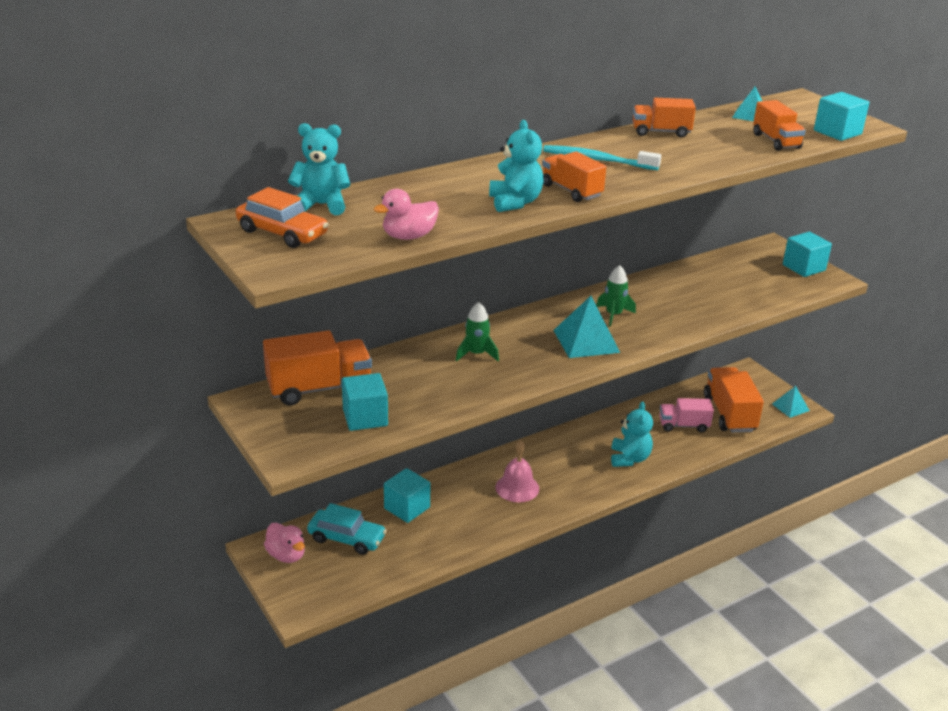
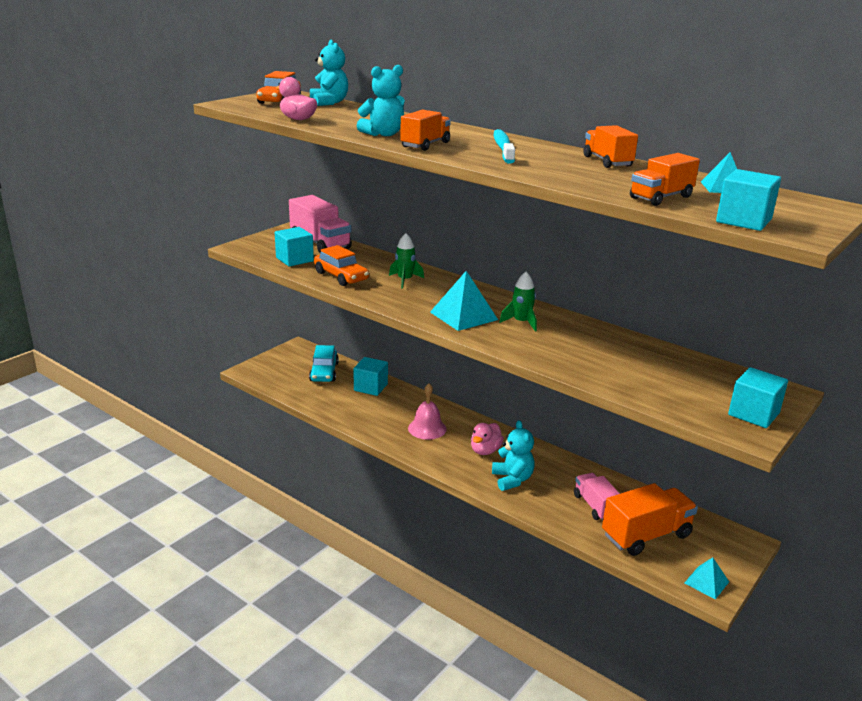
camera: 70 degrees right, 5 degrees down
(286, 555) = (296, 356): pink duck -> pink duck (485, 450)
(319, 388) = (320, 243): orange truck -> pink truck
(442, 393) = (341, 276): none -> orange car
(629, 459) = (512, 479): turquoise teddy bear -> turquoise teddy bear turned 90 degrees counterclockwise

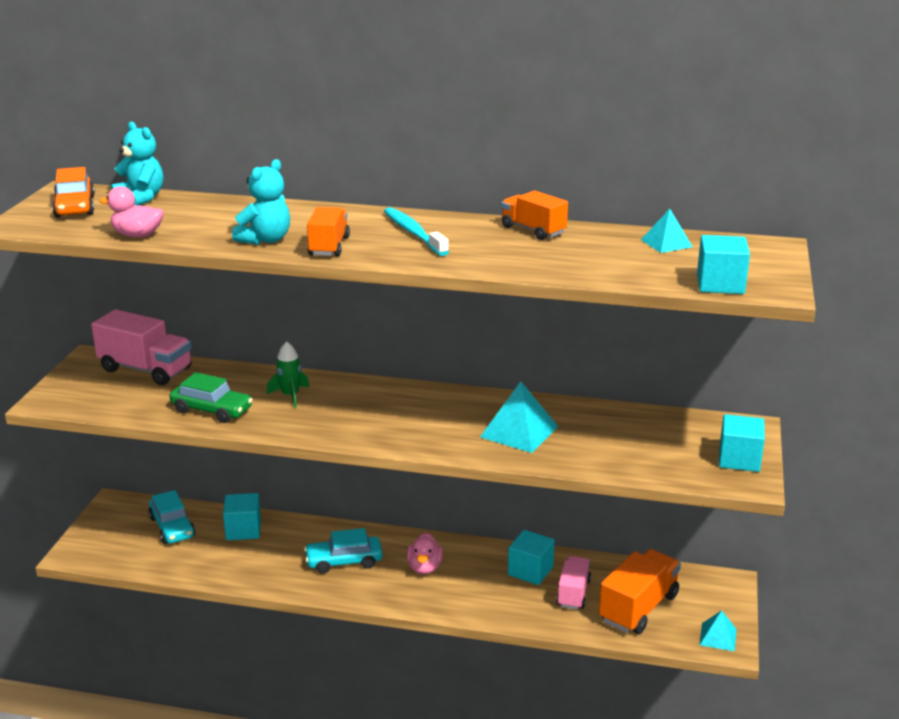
camera: 25 degrees left, 0 degrees up
(294, 259) = (134, 401): turquoise cube -> turquoise cube (530, 571)
(341, 276) = (212, 410): orange car -> green car
(427, 428) = (344, 561): pink bell -> turquoise car
(463, 315) = (391, 425): turquoise pyramid -> turquoise pyramid (519, 431)
(512, 479) = (474, 592): turquoise teddy bear -> none
(521, 322) = (457, 417): green rocket -> none
(595, 506) = (573, 593): pink truck -> pink truck turned 60 degrees clockwise
(661, 197) = (626, 271): orange truck -> none

